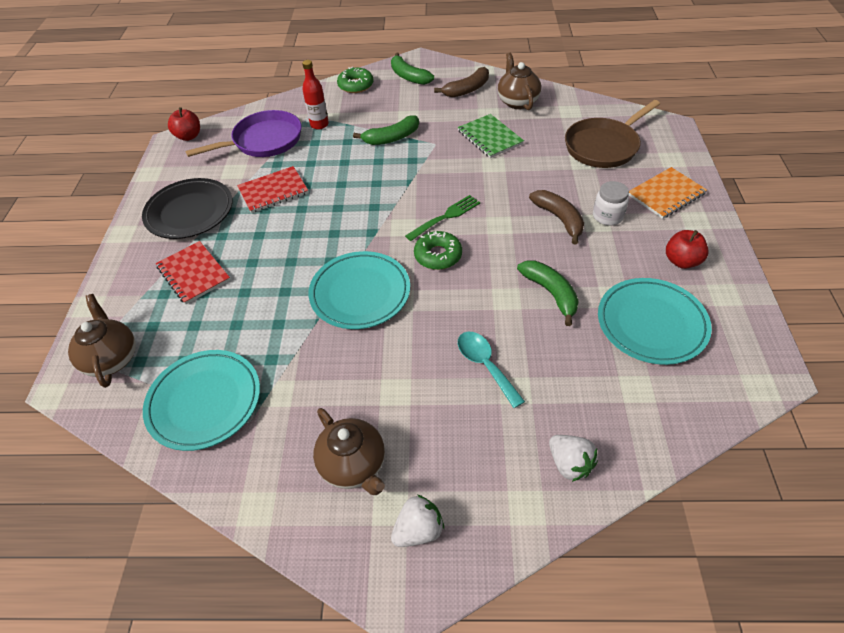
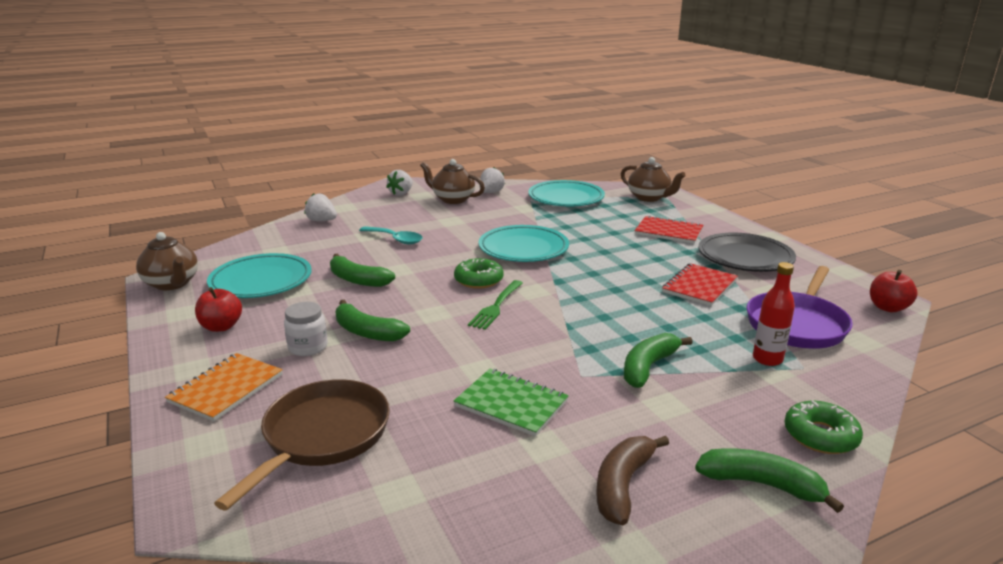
camera: 150 degrees right, 25 degrees down
(283, 469) = (491, 192): none -> white strawberry
(517, 101) = (509, 485): brown teapot -> brown teapot (172, 284)
(559, 219) = (367, 332): brown banana -> green banana

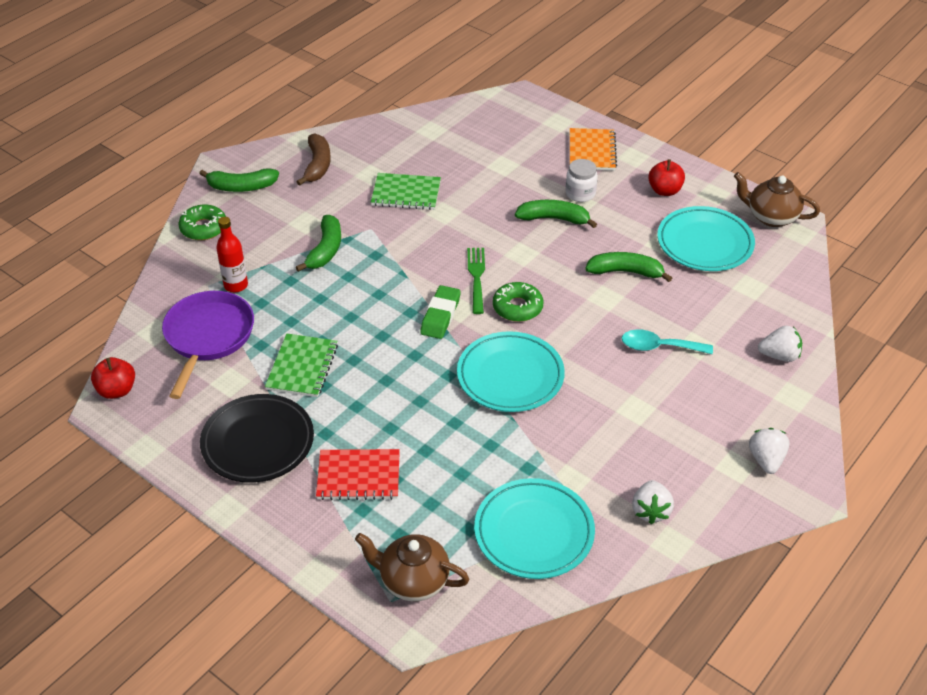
camera: 155 degrees right, 20 degrees up
(322, 436) = (500, 143): brown pan -> none
(453, 199) = (683, 468): brown teapot -> none
(553, 290) = (440, 315): none -> green eraser
(699, 286) = (302, 367): red notebook -> green notebook

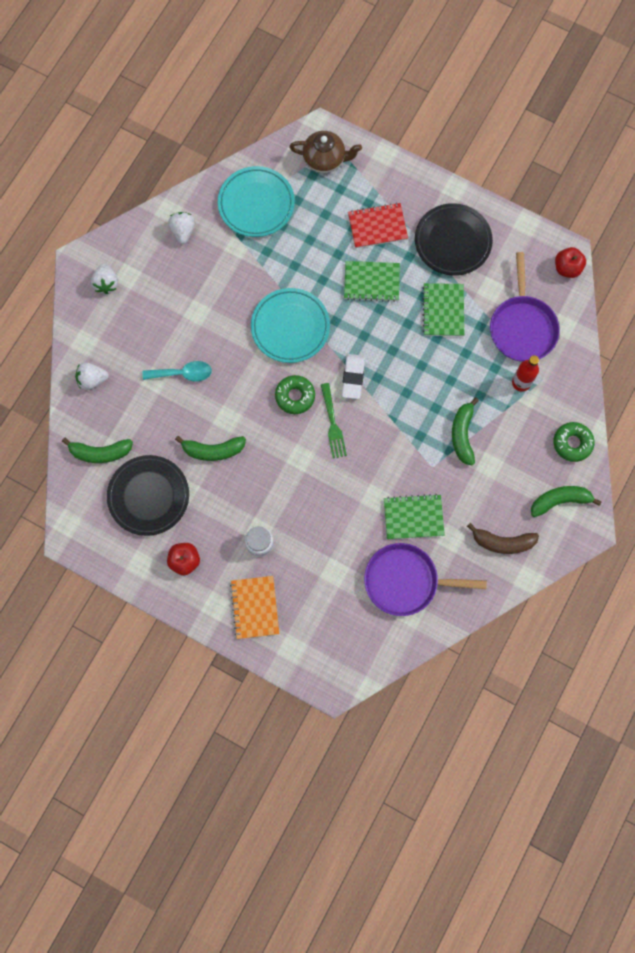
camera: 170 degrees right, 30 degrees up
(317, 165) = (502, 542): brown banana -> brown banana turned 75 degrees counterclockwise
(387, 411) = (371, 282): none -> green notebook
(429, 151) = (405, 581): none -> purple pan
(440, 315) = (353, 377): green eraser -> white eraser
(554, 219) = (279, 505): green banana -> green banana (100, 453)
(704, 243) = (148, 496): turquoise plate -> black plate
(771, 217) = (91, 540): brown teapot -> none

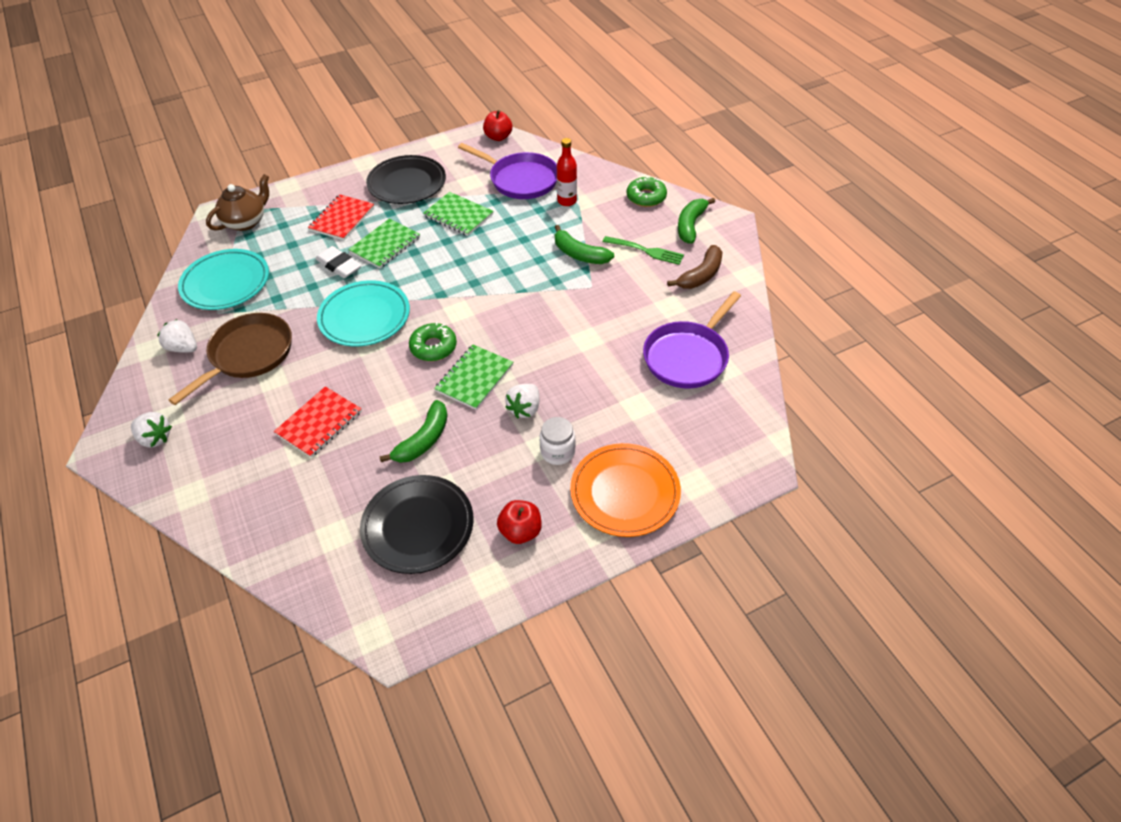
camera: 55 degrees left, 25 degrees down
(92, 380) = (238, 509): white strawberry -> white strawberry (525, 409)
(100, 453) = (324, 548): green banana -> none
(183, 373) = (319, 423): turquoise spoon -> red notebook
(205, 279) = (248, 355): none -> brown pan
(255, 607) = (625, 493): orange notebook -> orange plate
(332, 423) = (486, 333): green fork -> green fork (645, 251)
(353, 377) = (458, 298): white eraser -> white eraser (339, 265)
(413, 517) = (629, 321): green notebook -> green notebook (474, 378)

